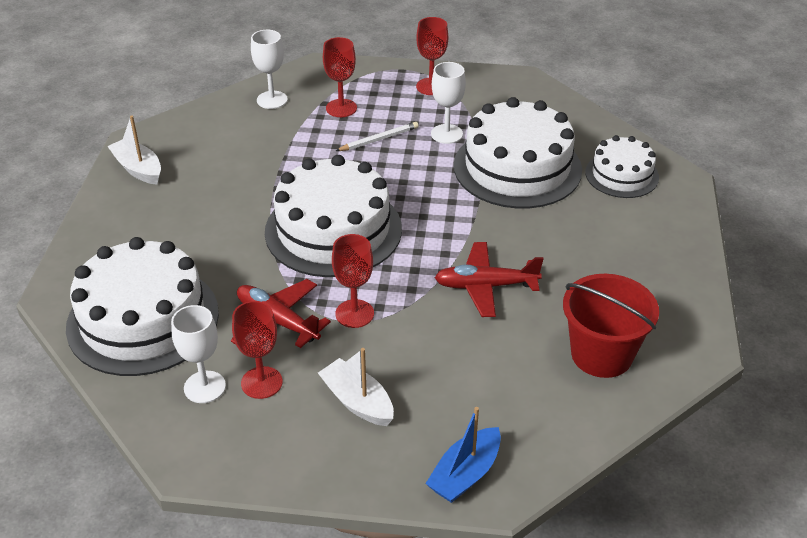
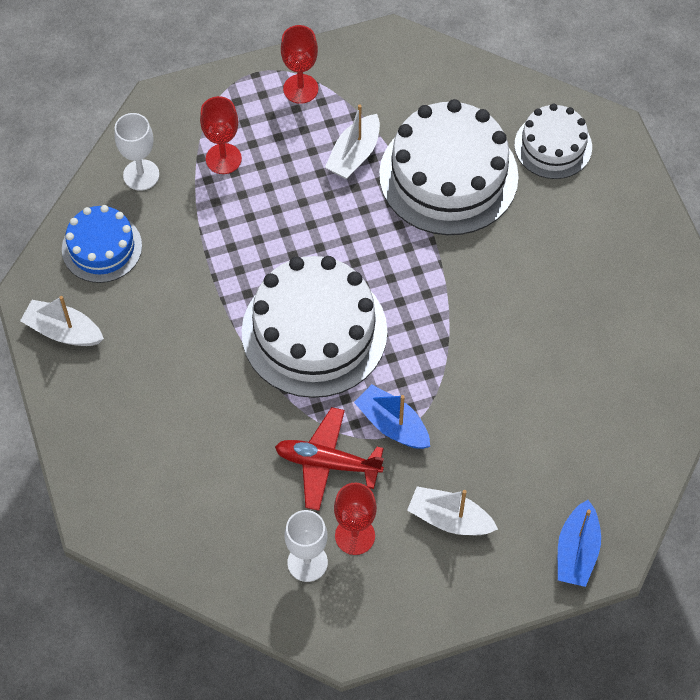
camera: 25 degrees left, 20 degrees up
(143, 319) = (201, 515): white cake -> none
(208, 131) = (102, 247): none -> blue cake
(354, 314) = (392, 424): red goblet -> blue boat
(379, 139) = (289, 190): white pencil -> none
(446, 134) = (354, 155): white goblet -> white boat
(486, 286) = (493, 342): red plane -> none
(601, 354) = (630, 378): red bucket -> none

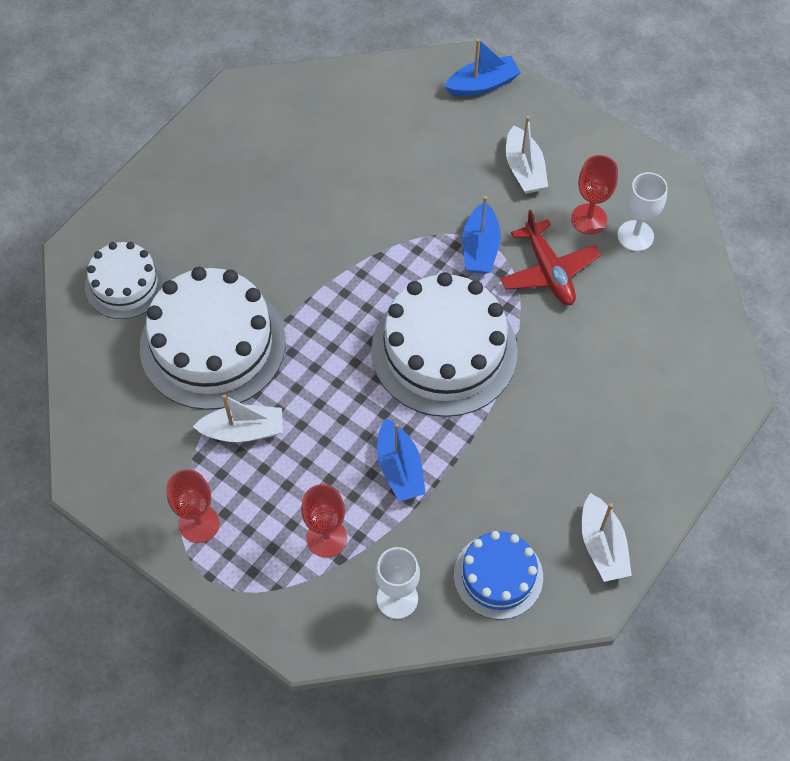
camera: 125 degrees left, 0 degrees up
(238, 237) = (399, 468): none -> blue boat

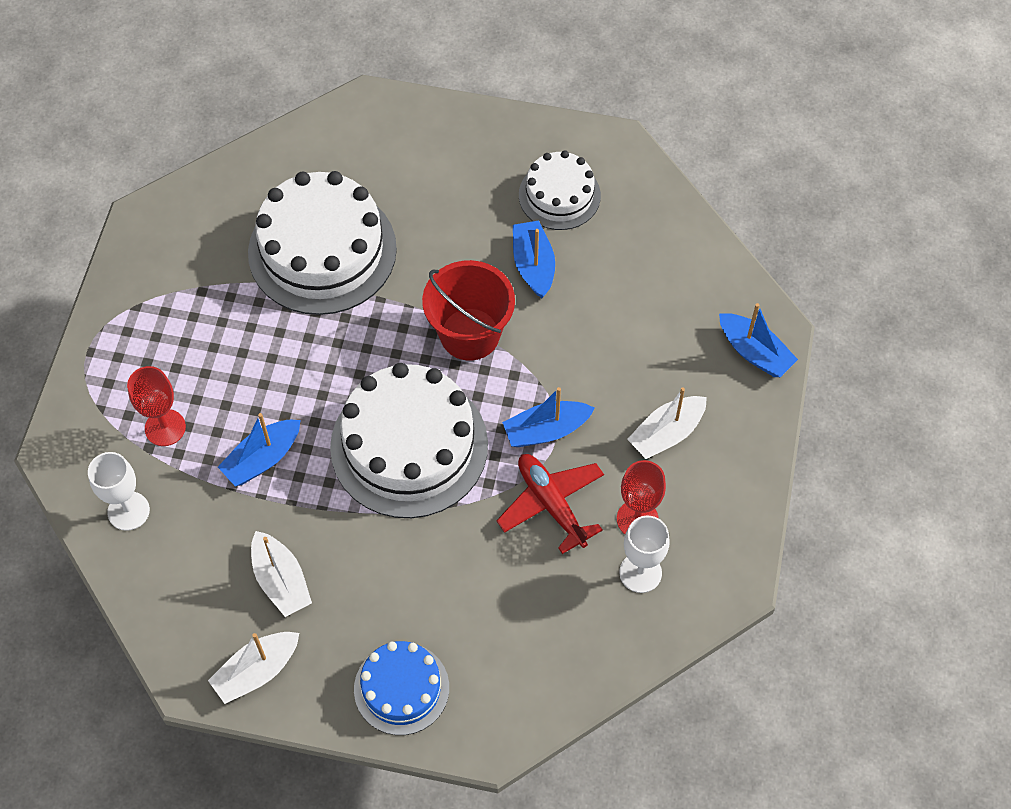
camera: 65 degrees right, 0 degrees up
(125, 284) = (351, 154): white cake -> white cake (559, 195)
(199, 524) = (137, 321): red goblet -> none
(243, 431) = (244, 314): white boat -> white boat (281, 581)
(320, 195) = (533, 265): none -> blue boat
(361, 266) = (470, 334): none -> red bucket
(498, 576) = (186, 588): blue cake -> blue cake (401, 688)
(548, 271) = (551, 504): red plane -> red plane turned 105 degrees clockwise

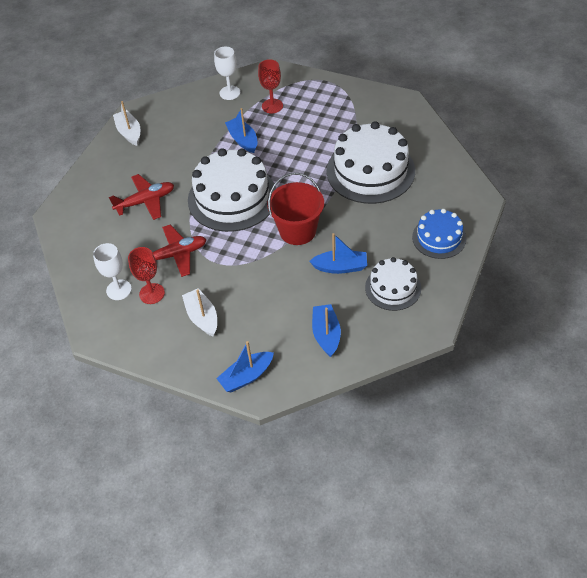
camera: 105 degrees right, 10 degrees down
(281, 581) = (172, 143): white boat -> none
(401, 688) = (98, 183): blue cake -> blue cake (439, 238)
(437, 587) = (145, 201): none -> red plane
(546, 430) = (223, 258): blue boat -> blue boat (326, 334)

